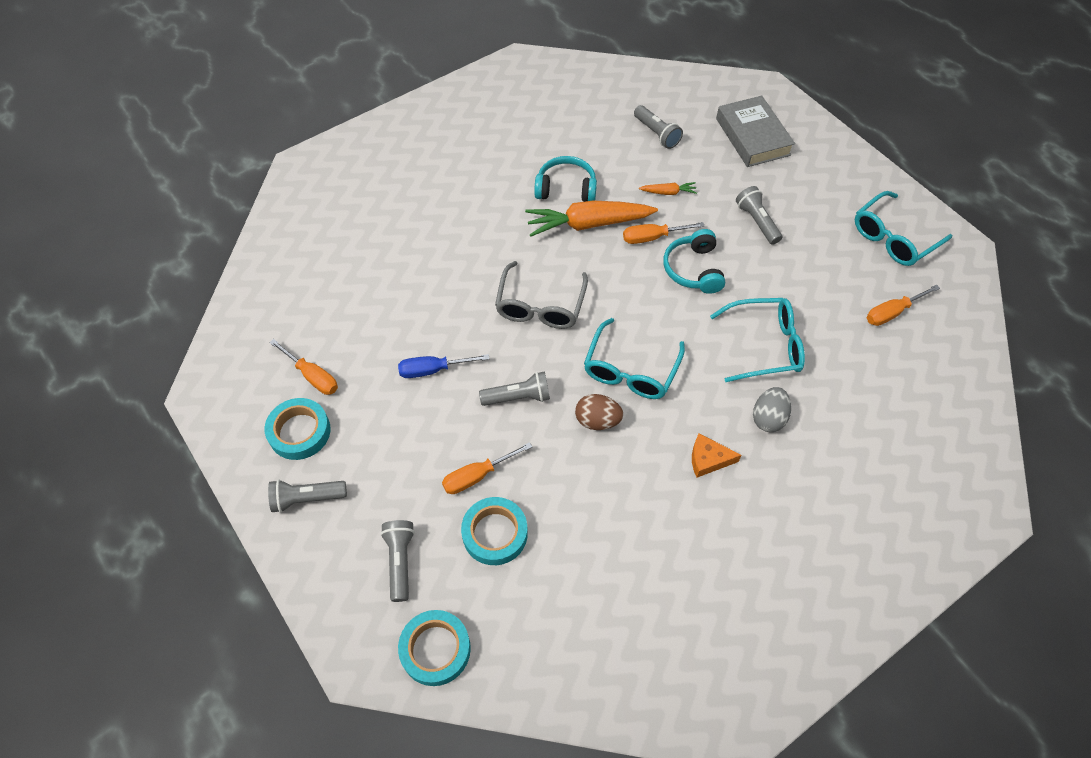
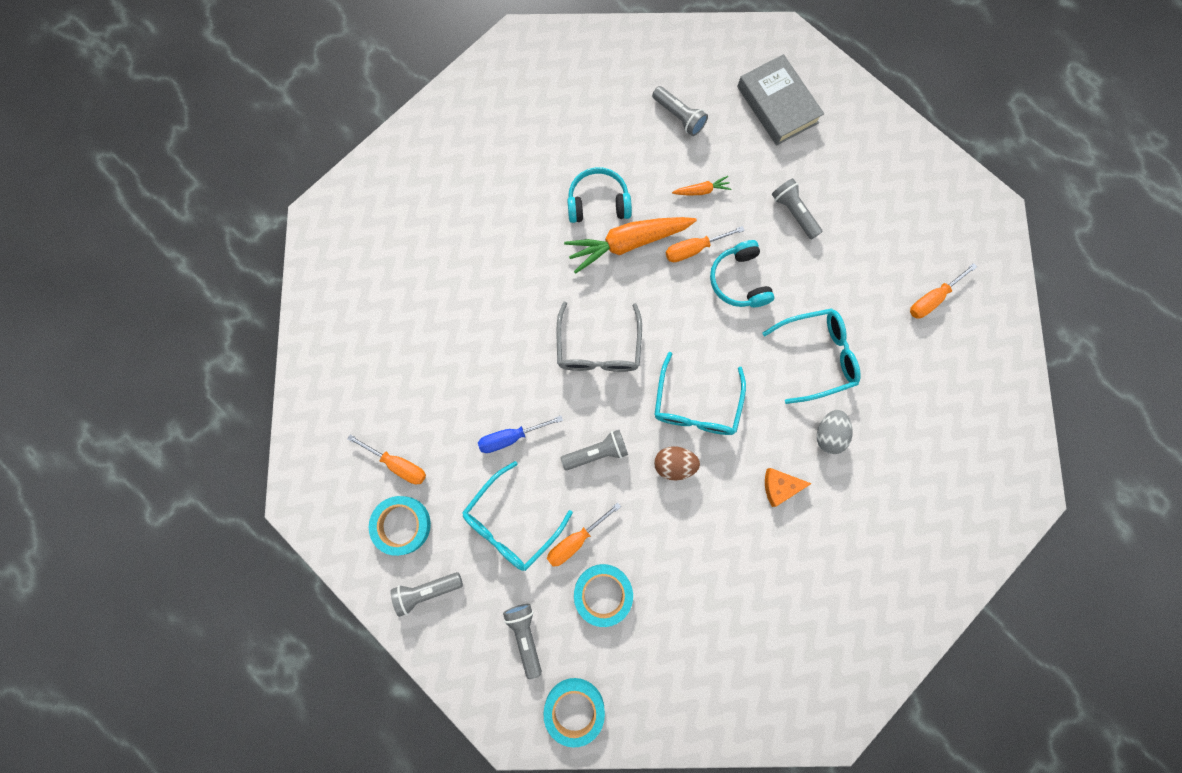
camera: 10 degrees left, 20 degrees up
(893, 238) = (928, 210): turquoise glasses -> turquoise glasses (511, 523)

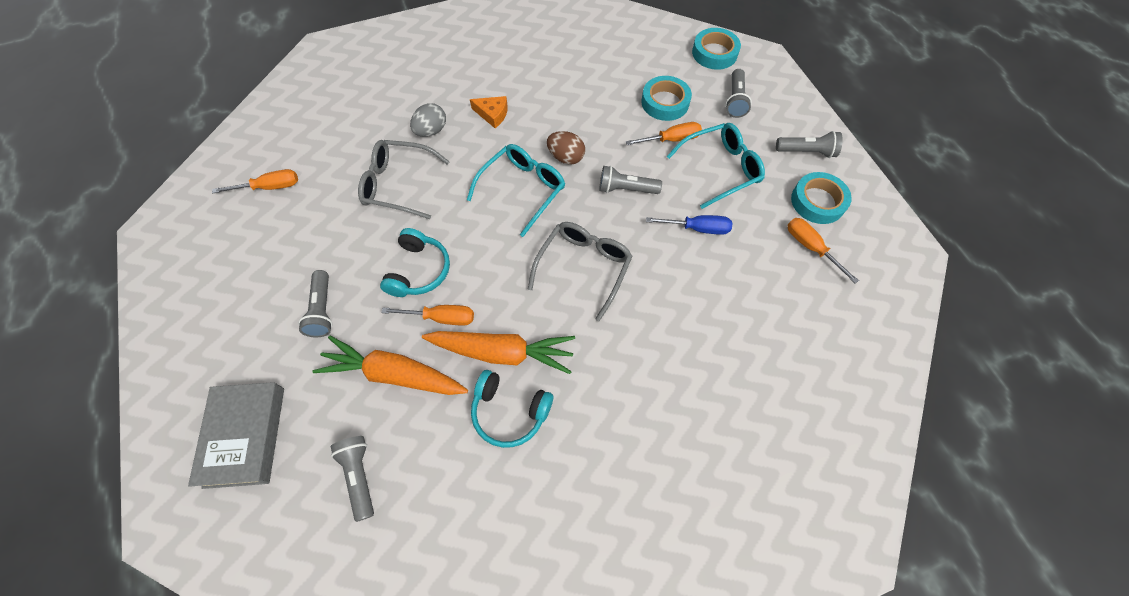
camera: 155 degrees left, 15 degrees down
(701, 190) = (394, 374): orange carrot -> orange carrot, size x2.21
(817, 356) = (398, 184): turquoise glasses -> grey glasses

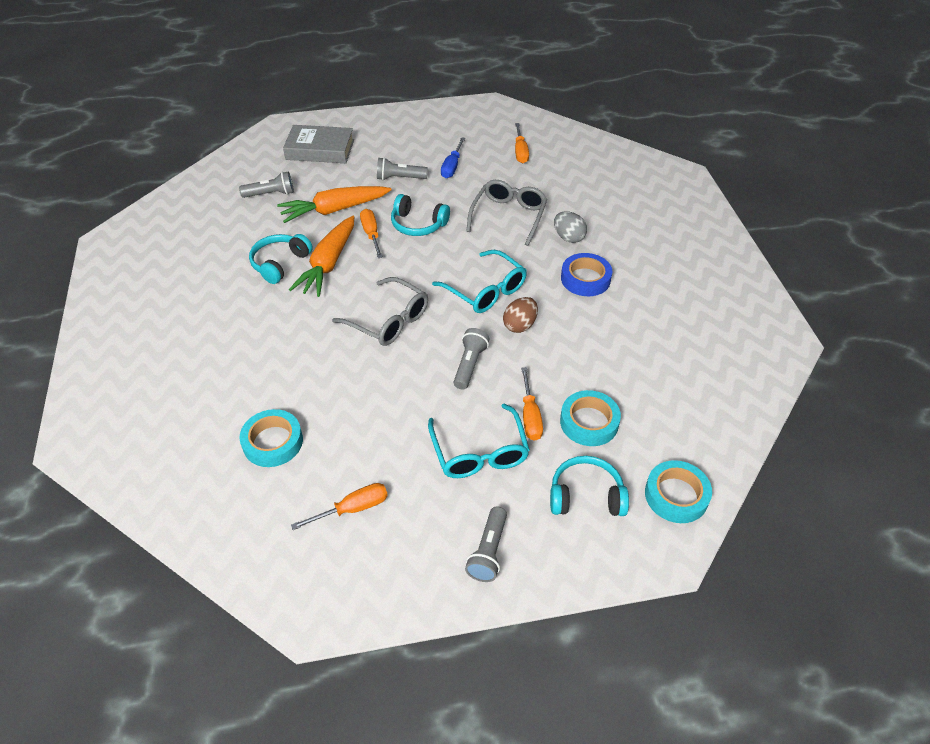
camera: 100 degrees right, 15 degrees down
(394, 374) = (334, 210): orange carrot -> orange carrot turned 135 degrees counterclockwise
(441, 318) = (371, 234): orange screwdriver -> orange screwdriver turned 150 degrees clockwise
(492, 114) = (585, 279): orange cheese -> blue tape
(697, 228) = (406, 413): blue screwdriver -> blue screwdriver (452, 167)
(735, 100) = (586, 496): grey flashlight -> turquoise headphones
(817, 201) = (411, 537): turquoise tape -> turquoise tape (273, 442)

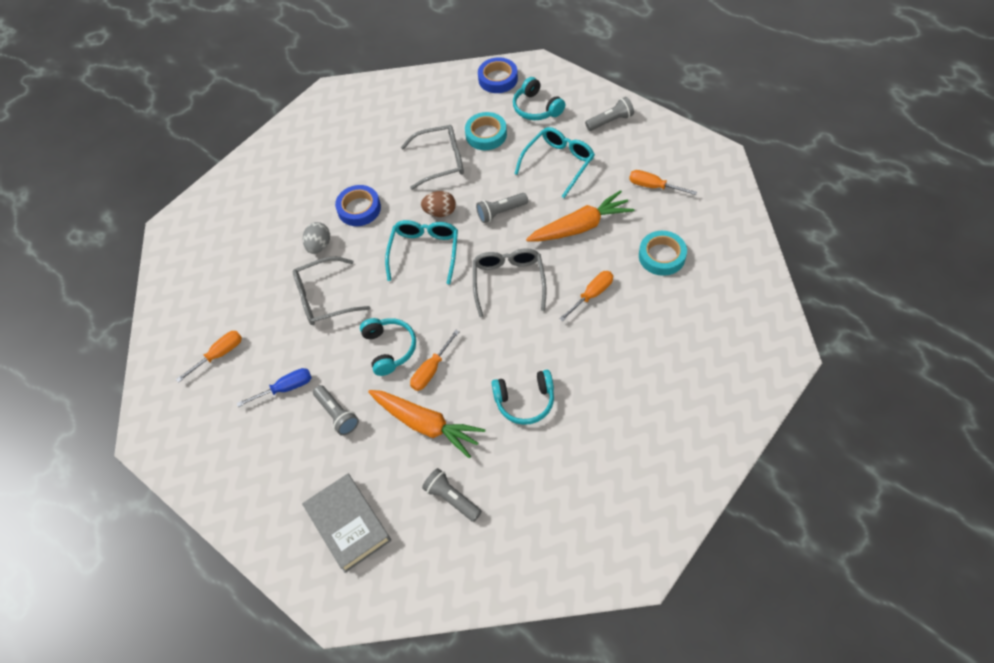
camera: 125 degrees left, 10 degrees up
(328, 264) = (492, 368): orange carrot -> orange carrot (580, 227)
(530, 416) = (509, 160): orange screwdriver -> orange screwdriver (592, 294)
(587, 364) = (440, 161): none -> grey glasses
(676, 495) = (498, 79): turquoise tape -> blue tape

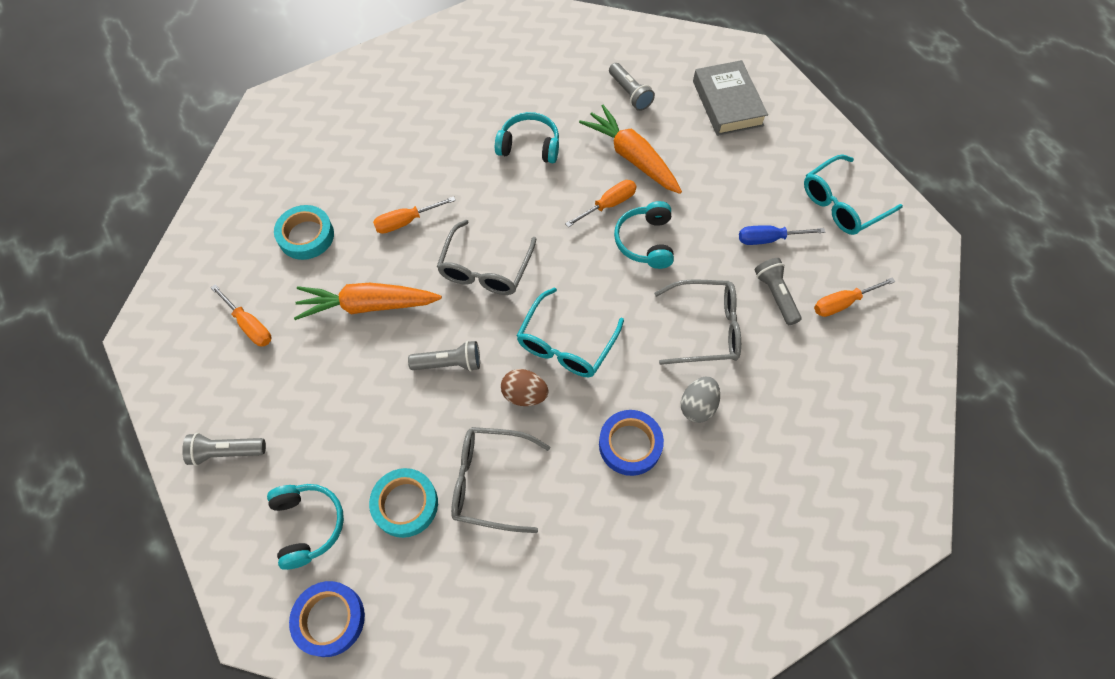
camera: 165 degrees left, 5 degrees up
(337, 414) = (718, 195): grey flashlight -> grey flashlight (775, 295)
(558, 163) = (338, 409): turquoise glasses -> turquoise glasses (842, 204)

